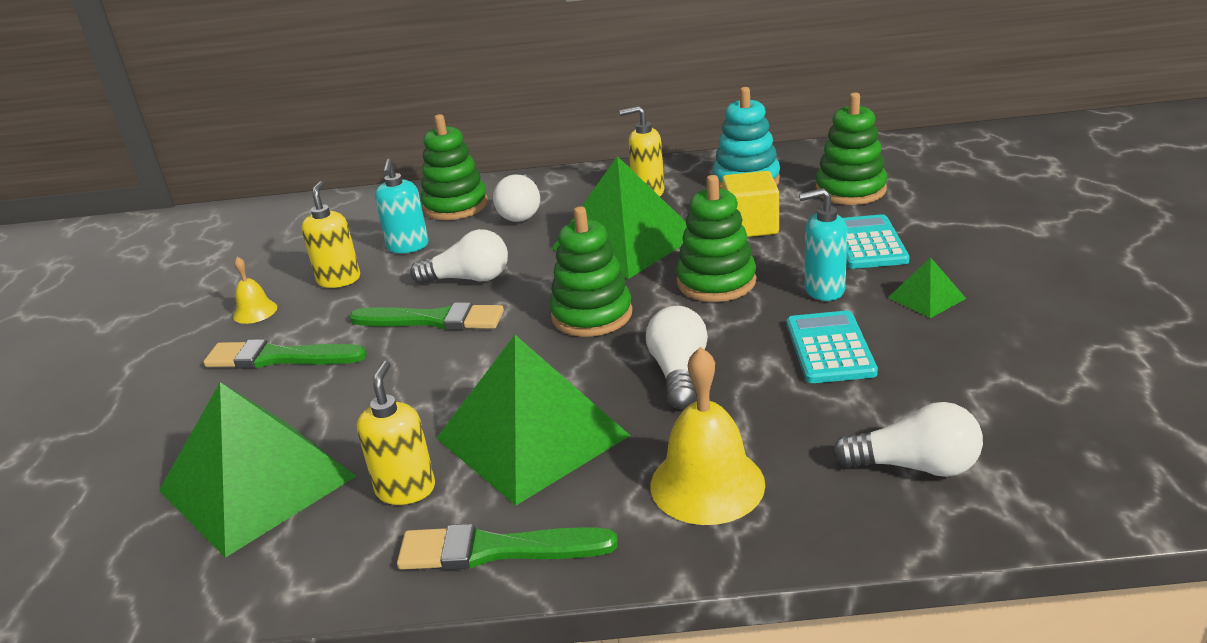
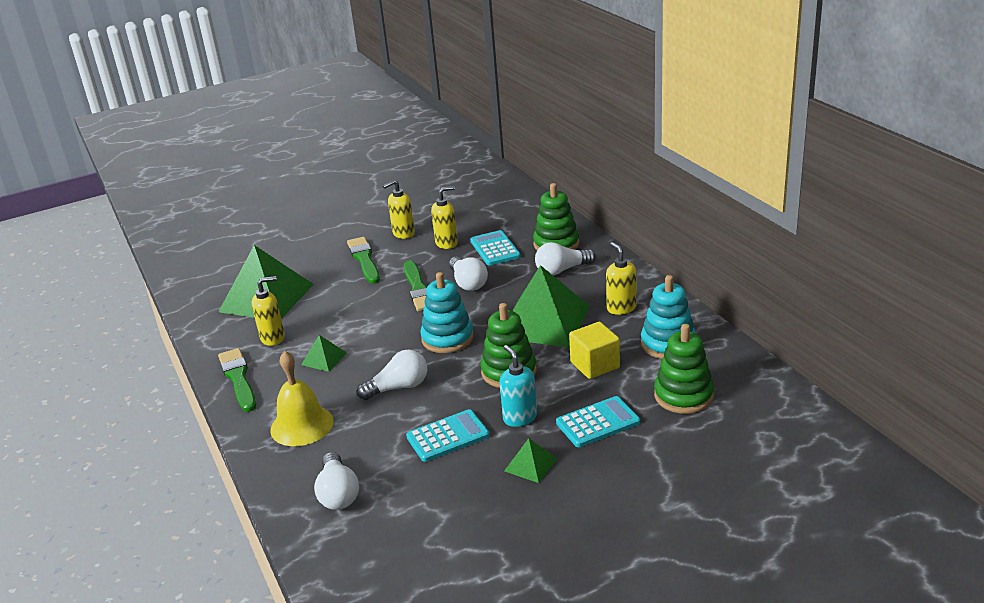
camera: 65 degrees right, 0 degrees up
(255, 311) = (403, 233): yellow bell -> yellow soap dispenser
(408, 246) = (495, 249): turquoise soap dispenser -> turquoise calculator
(532, 436) = (324, 358): green pyramid -> green pyramid, size x0.44
(591, 315) = (447, 338): green stacking toy -> turquoise stacking toy

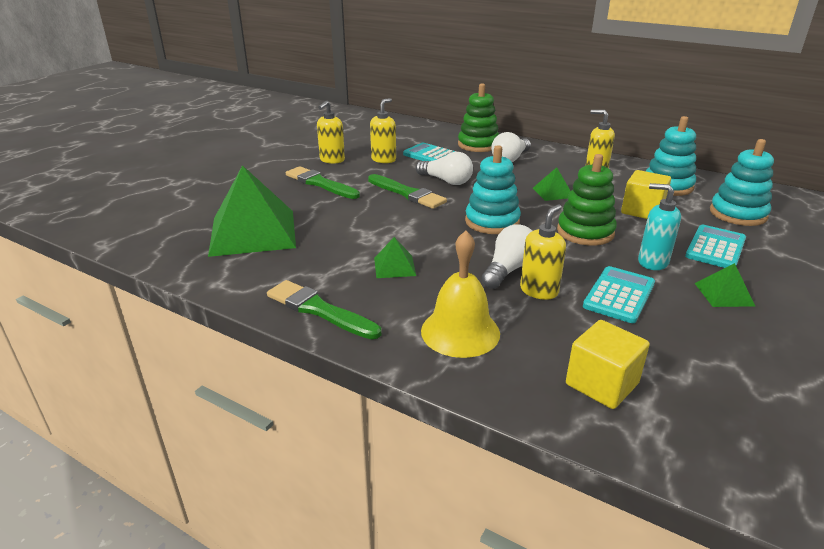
camera: 35 degrees left, 0 degrees up
(273, 338) = (310, 263): yellow soap dispenser -> yellow soap dispenser (539, 291)
(338, 493) = (601, 384): white light bulb -> yellow cube
(544, 321) = (553, 192): green pyramid -> green pyramid, size x0.44
(683, 396) = (737, 214): green stacking toy -> turquoise stacking toy

